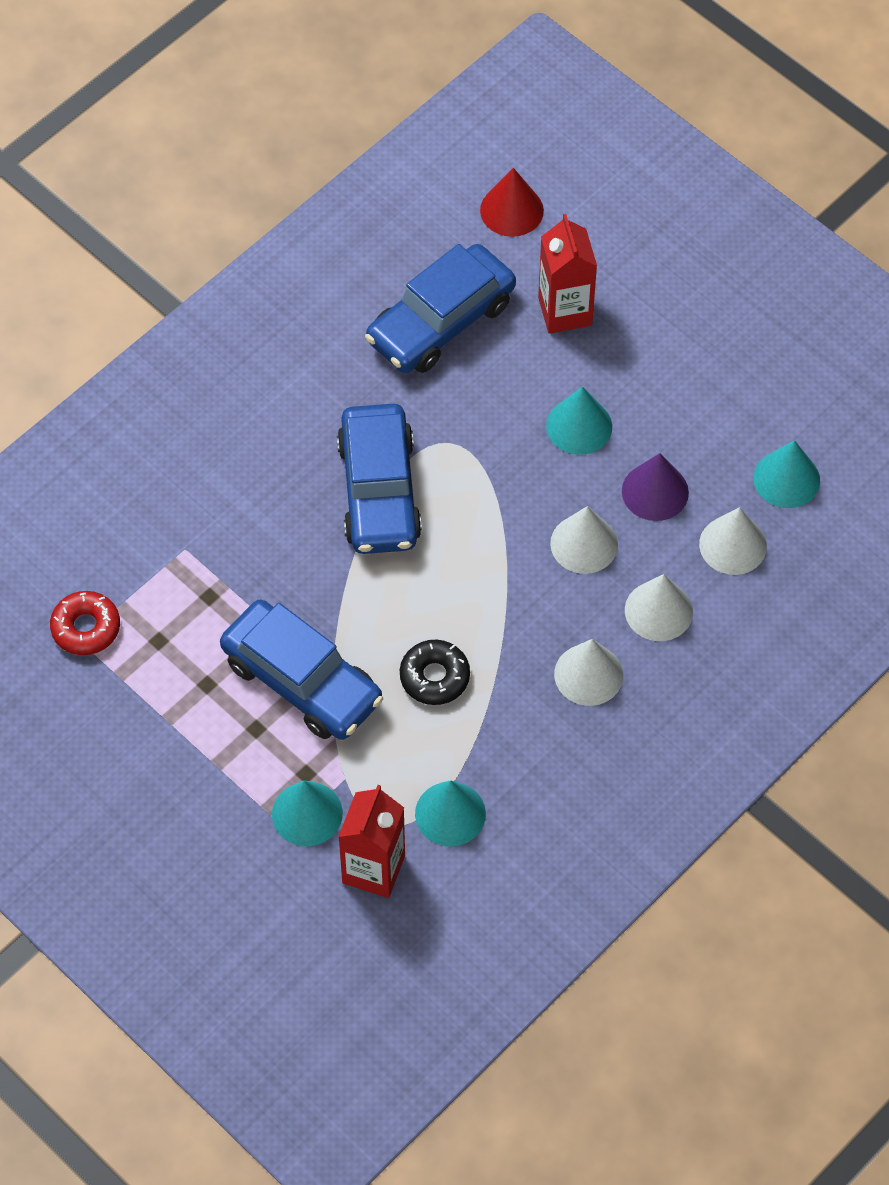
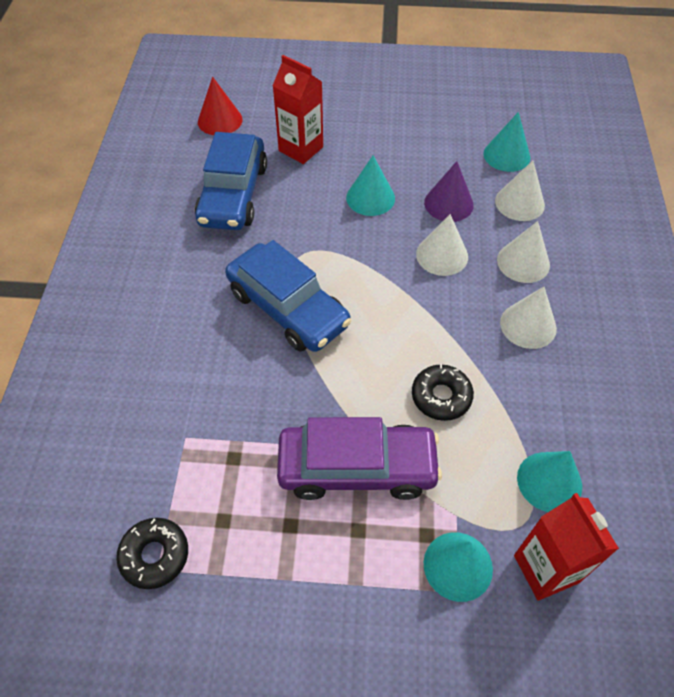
camera: 40 degrees left, 5 degrees down
(86, 628) = (155, 555): red donut -> black donut
(302, 681) = (357, 468): blue car -> purple car

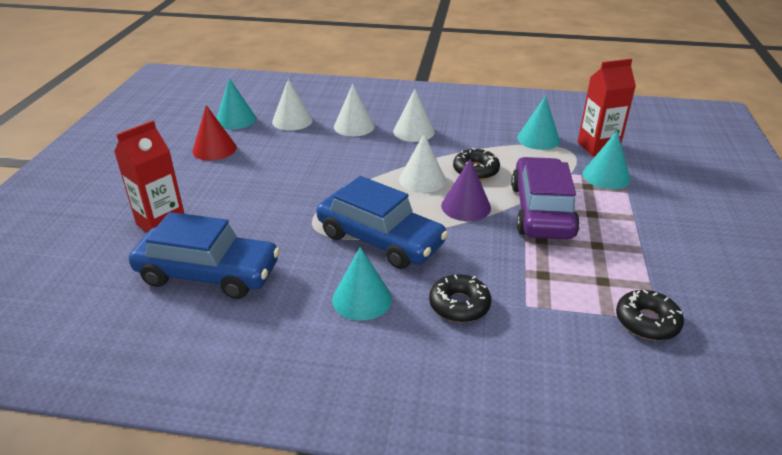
camera: 85 degrees left, 20 degrees down
(188, 378) = (459, 305): none -> black donut
(220, 120) = (68, 284): red cone -> red cone (214, 149)
(288, 308) = (380, 239): blue car -> blue car turned 75 degrees clockwise
(370, 198) = (255, 187): turquoise cone -> turquoise cone (362, 299)
(442, 255) = (337, 158): white cone -> white cone (422, 179)
(448, 203) = (280, 149): purple cone -> purple cone (466, 206)

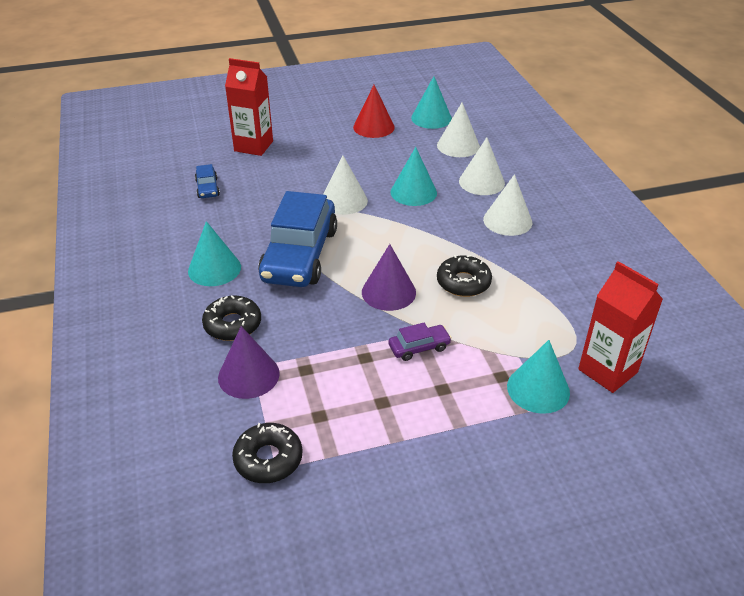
camera: 65 degrees right, 5 degrees up
(208, 274) = (207, 188): blue car -> blue car, size x0.42
(422, 179) = (416, 252): white cone -> white cone (344, 200)
(537, 310) = (248, 375): none -> purple cone
(538, 139) = (579, 315): turquoise cone -> turquoise cone (413, 192)
(541, 211) = (419, 347): purple car -> purple car, size x0.42

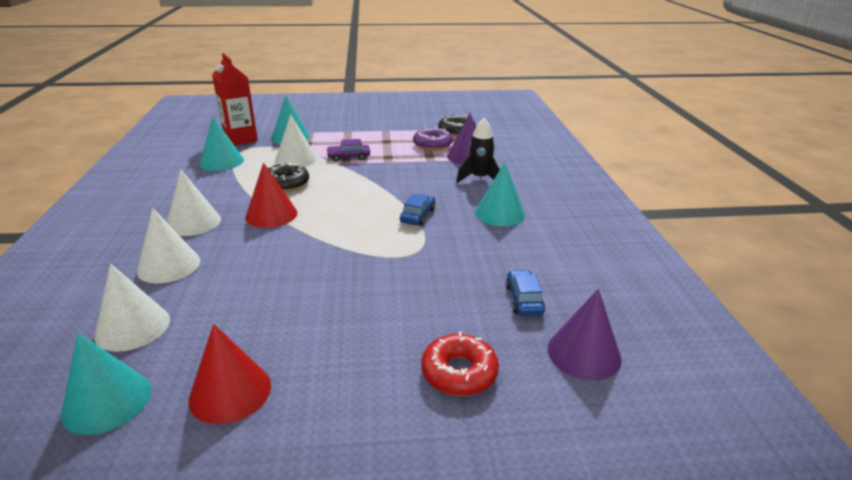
camera: 170 degrees left, 10 degrees down
(232, 324) = (479, 179): black donut -> black rocket
(253, 146) = (459, 372): red carton -> red donut
(299, 255) = (418, 216): blue car -> blue car, size x0.42
(305, 402) = (432, 145): none -> purple donut
(344, 200) = (351, 262): white cone -> white cone (296, 159)
(388, 292) = (351, 184): purple cone -> purple cone (584, 353)
(413, 192) = (262, 263): turquoise cone -> turquoise cone (222, 162)
(444, 238) = (271, 215): none -> red cone

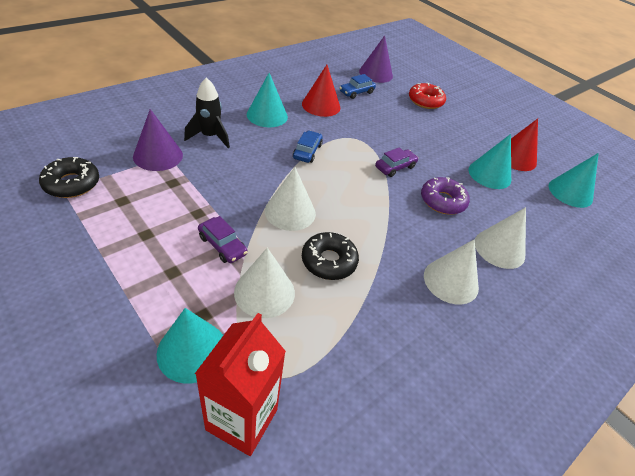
camera: 130 degrees left, 15 degrees up
(132, 327) = (544, 220): white cone -> white cone (290, 212)
(222, 162) = (331, 371): turquoise cone -> turquoise cone (489, 174)
(271, 215) = (387, 235): red cone -> red cone (321, 105)
(341, 258) = (395, 167): none -> purple car
(418, 216) = (307, 151): blue car -> blue car turned 120 degrees clockwise
(432, 145) = (136, 190): purple donut -> purple donut (442, 201)

